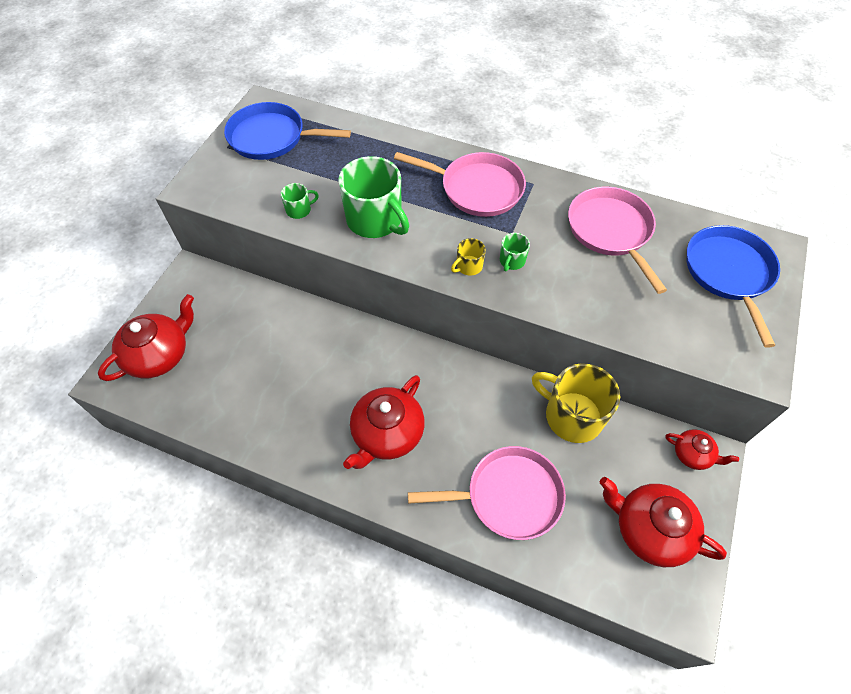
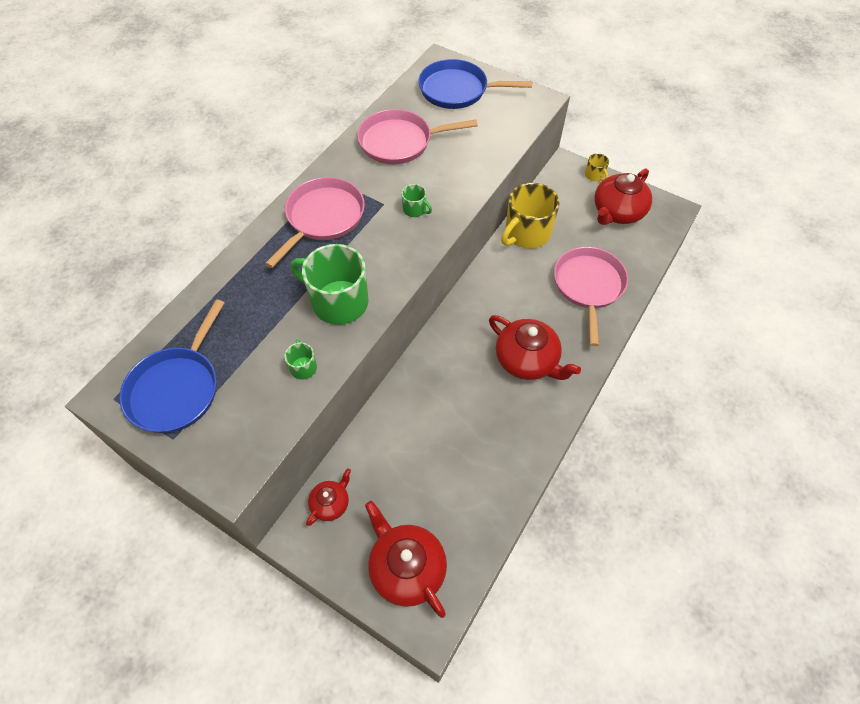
camera: 80 degrees left, 0 degrees up
(375, 220) = (338, 301): green mug -> green mug turned 120 degrees counterclockwise
(468, 266) = (413, 239): yellow mug -> yellow mug (594, 175)
(693, 454) = (565, 175): red teapot -> red teapot (330, 503)

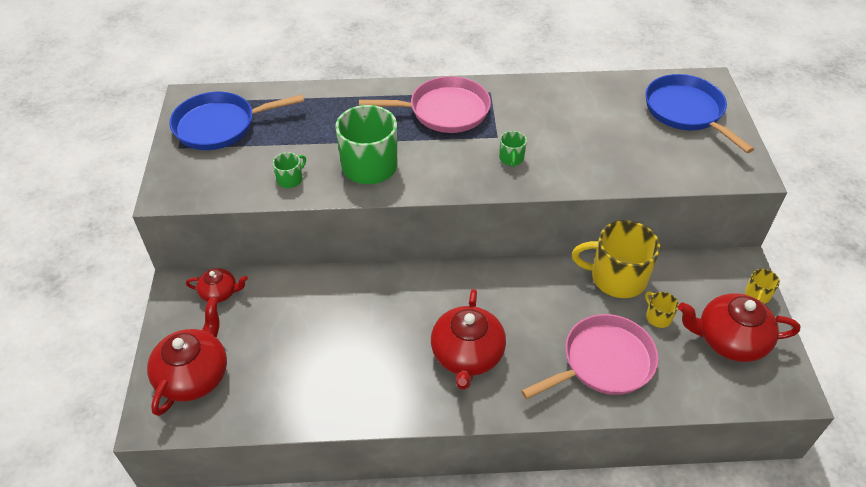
camera: 55 degrees right, 10 degrees down
(399, 142) = (577, 109): pink pan -> none
(574, 234) = (658, 317): none -> yellow mug

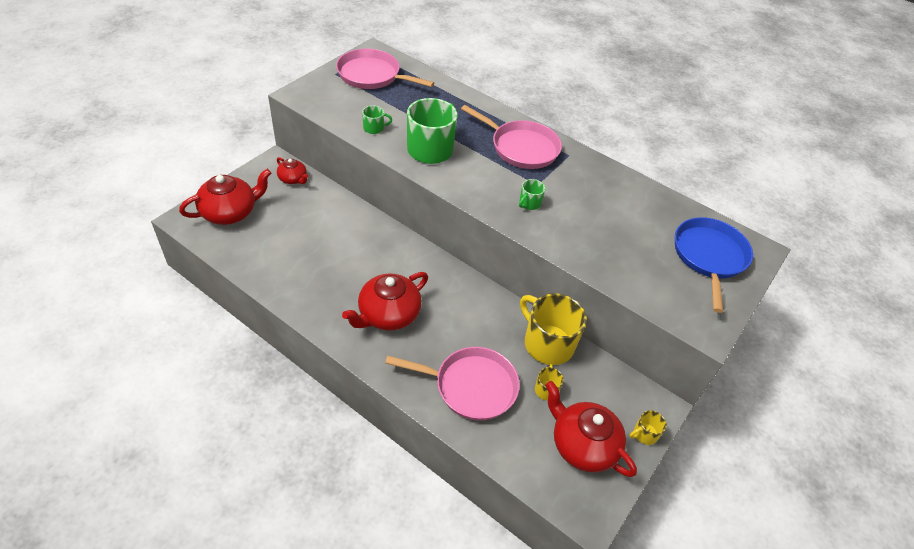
camera: 35 degrees right, 0 degrees up
(219, 126) = (372, 75): blue pan -> pink pan

